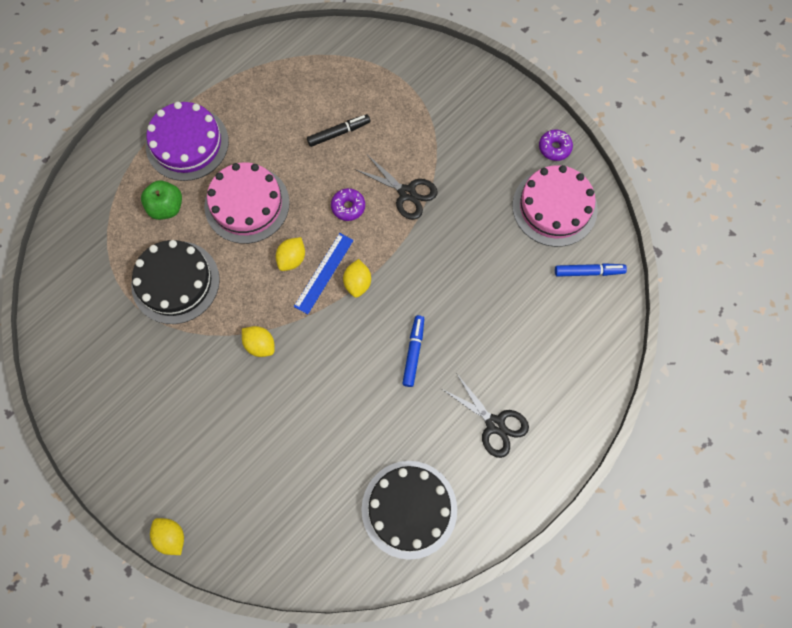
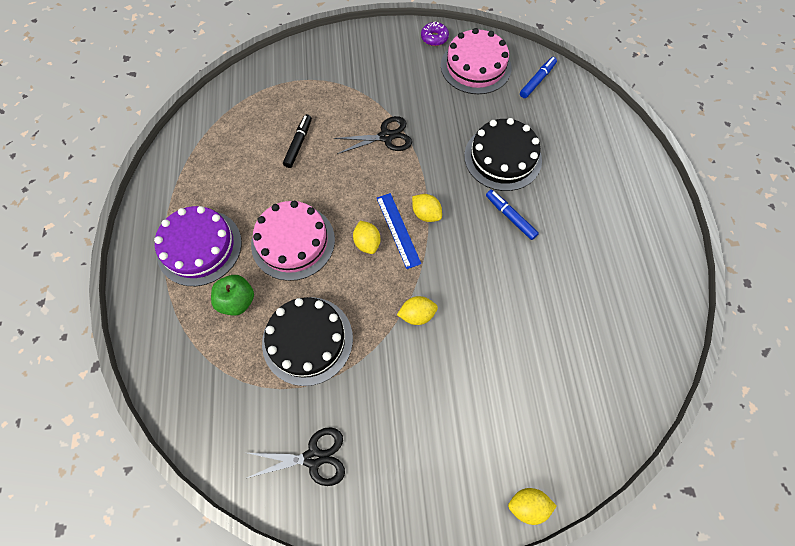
camera: 50 degrees left, 5 degrees down
(348, 207) = (361, 178): purple donut -> none
(409, 509) = (629, 304): black cake -> black cake (502, 157)
(495, 424) = (604, 206): black scissors -> black scissors (313, 458)

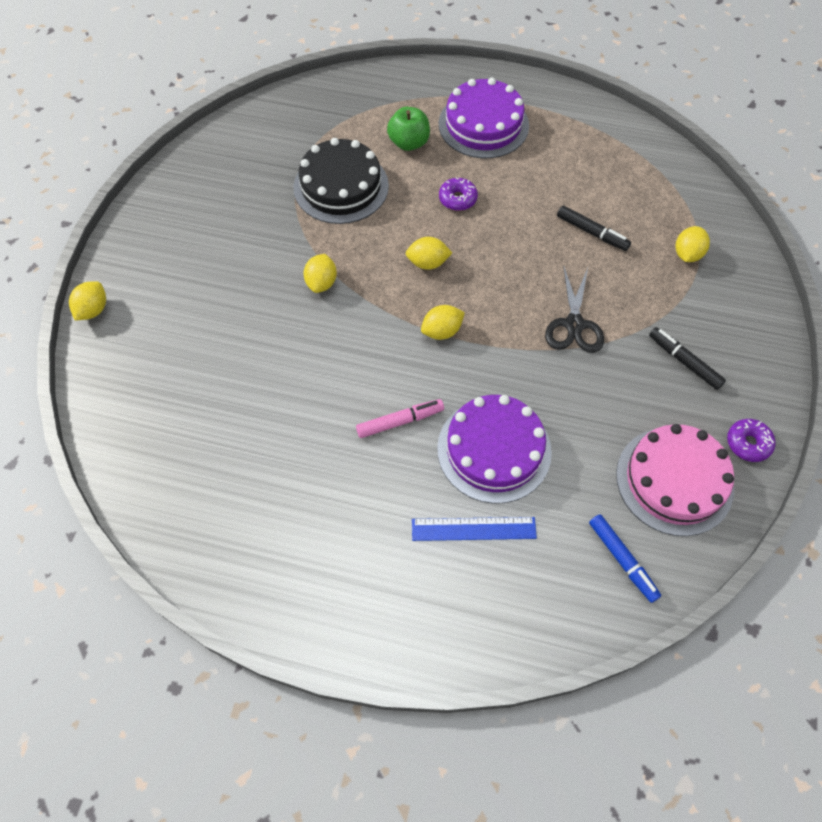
camera: 110 degrees right, 5 degrees down
(293, 242) = (457, 199): pink cake -> purple donut
(300, 86) = (687, 254): none -> yellow lemon
(313, 458) = (230, 167): black scissors -> none
(390, 74) = (684, 361): none -> black marker
(398, 230) = (432, 297): blue ruler -> blue ruler (473, 529)
(502, 157) = (494, 450): black cake -> purple cake
(510, 217) = (400, 421): blue marker -> pink marker

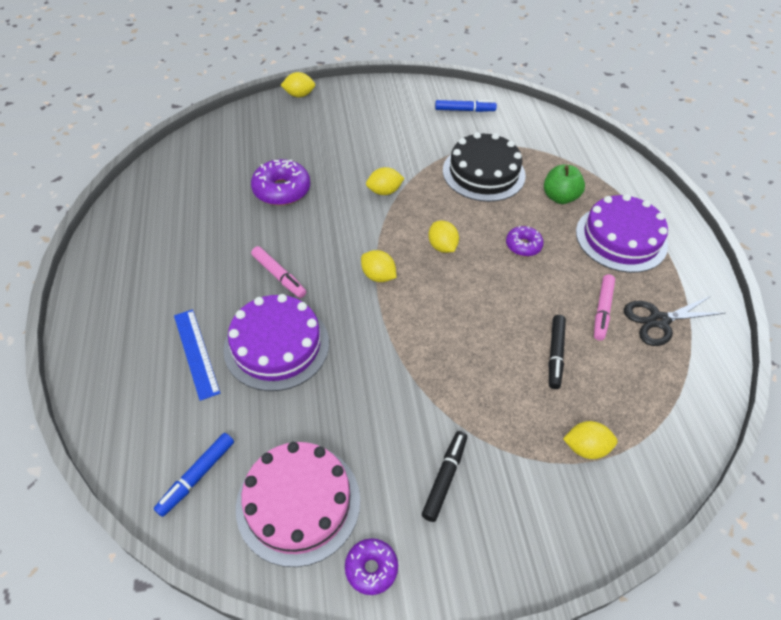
camera: 65 degrees right, 10 degrees down
(230, 161) = (464, 110): none -> blue marker
(264, 381) = (281, 190): none -> purple donut
(559, 178) = (602, 310): none -> pink marker
(574, 325) = (437, 369): black scissors -> black scissors (659, 320)

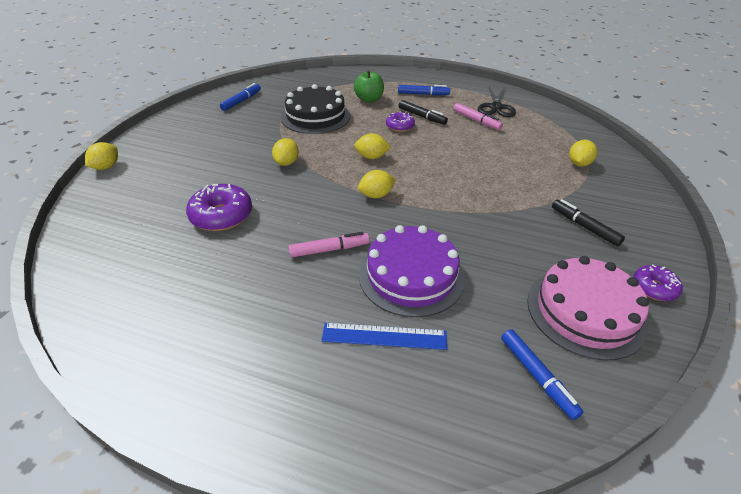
camera: 60 degrees left, 10 degrees down
(555, 354) = (501, 148): black marker -> black marker (422, 117)
(621, 238) = (423, 94): purple cake -> blue marker

